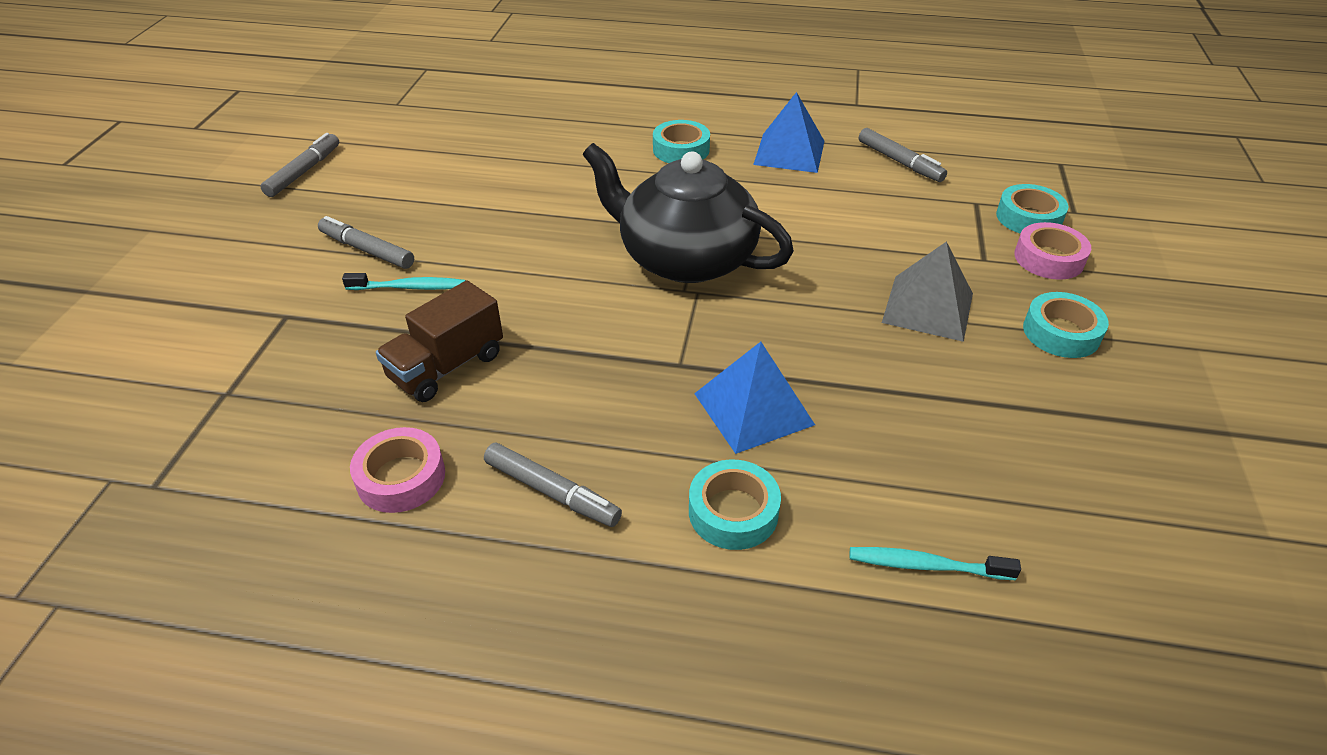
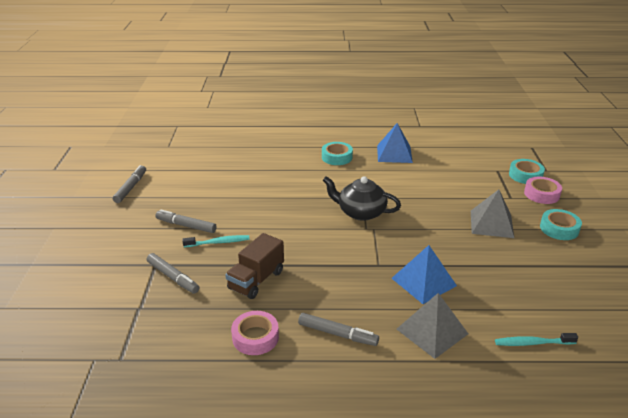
camera: 10 degrees left, 10 degrees down
(685, 258) = (360, 212): black teapot -> black teapot, size x0.66
(733, 512) = (432, 331): turquoise tape -> grey pyramid
(899, 162) = (452, 153): grey marker -> grey marker (173, 277)

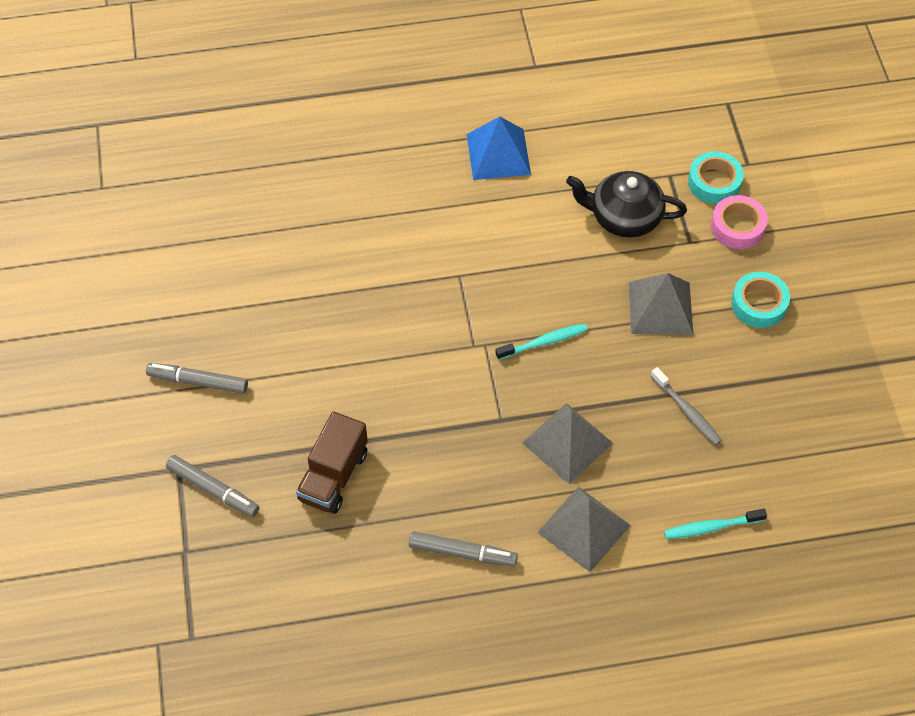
camera: 10 degrees left, 25 degrees up
(131, 187) = (77, 306): grey marker -> none
(218, 242) = (258, 410): turquoise toothbrush -> turquoise toothbrush (543, 342)
(255, 337) = (356, 576): pink tape -> none
(337, 157) = (402, 177): turquoise tape -> none
(360, 212) = (461, 311): black teapot -> black teapot (624, 217)
(423, 282) = (567, 443): blue pyramid -> grey pyramid
(511, 275) = (686, 411): none -> grey toothbrush

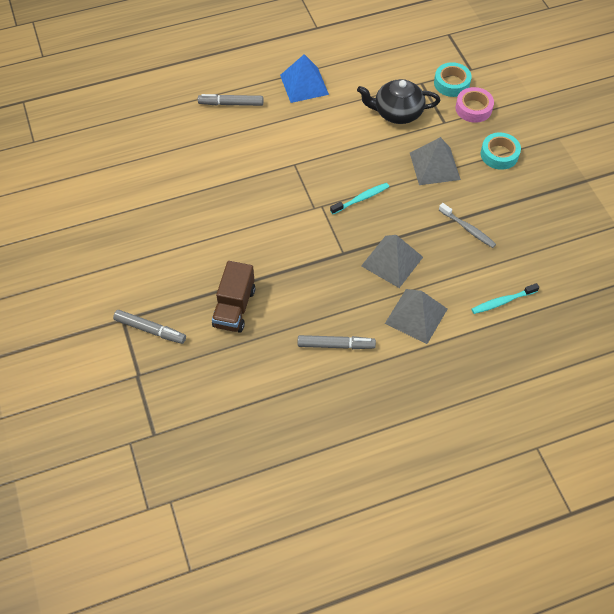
camera: 10 degrees left, 0 degrees up
(198, 382) = (125, 259): grey marker -> grey marker (231, 104)

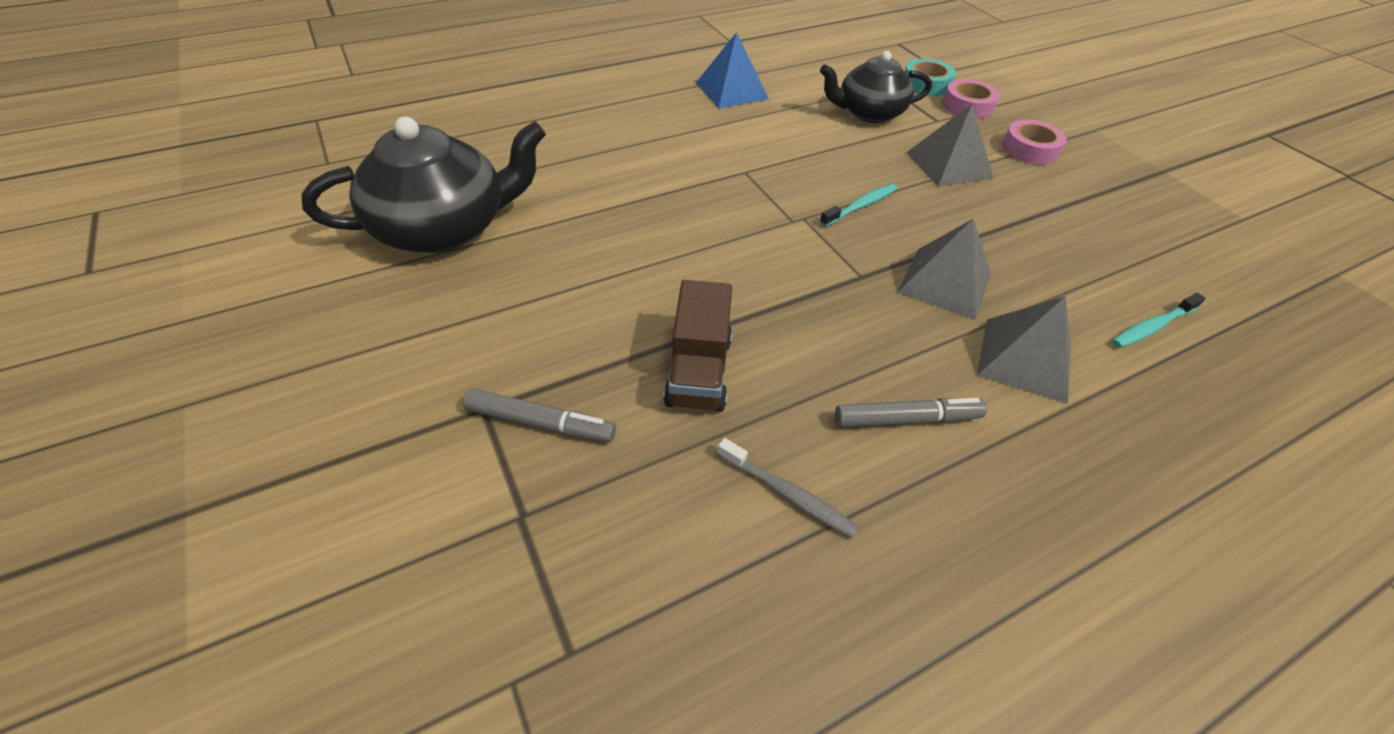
camera: 10 degrees left, 10 degrees down
(104, 200) = (444, 228): none -> black teapot
(231, 104) = (633, 112): grey marker -> none
(468, 229) = (1038, 234): grey toothbrush -> grey toothbrush (787, 494)
(499, 154) = (1030, 149): turquoise tape -> pink tape

